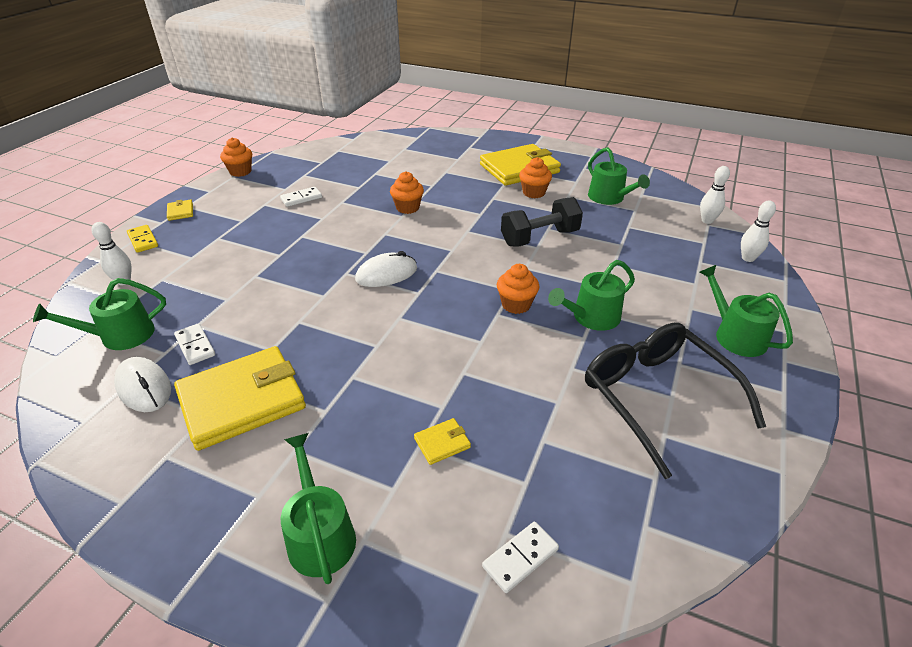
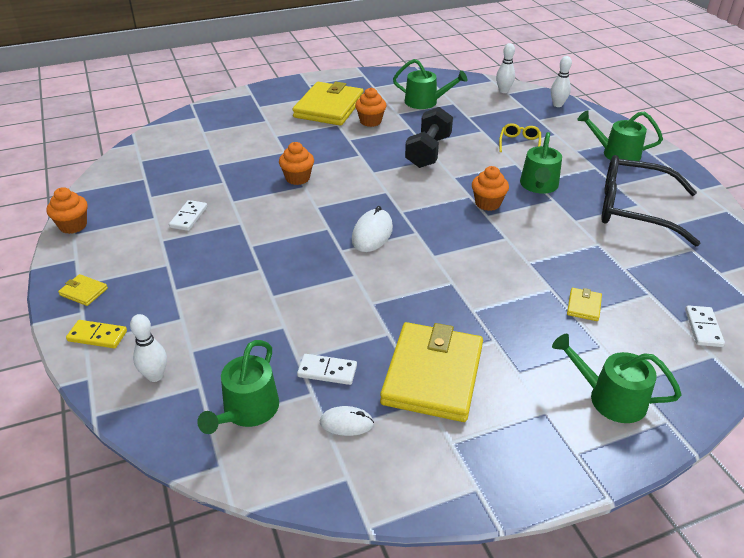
camera: 45 degrees left, 0 degrees up
(144, 387) = (346, 423): white mouse -> white mouse, size x0.64
(640, 272) = (519, 143): none -> yellow glasses

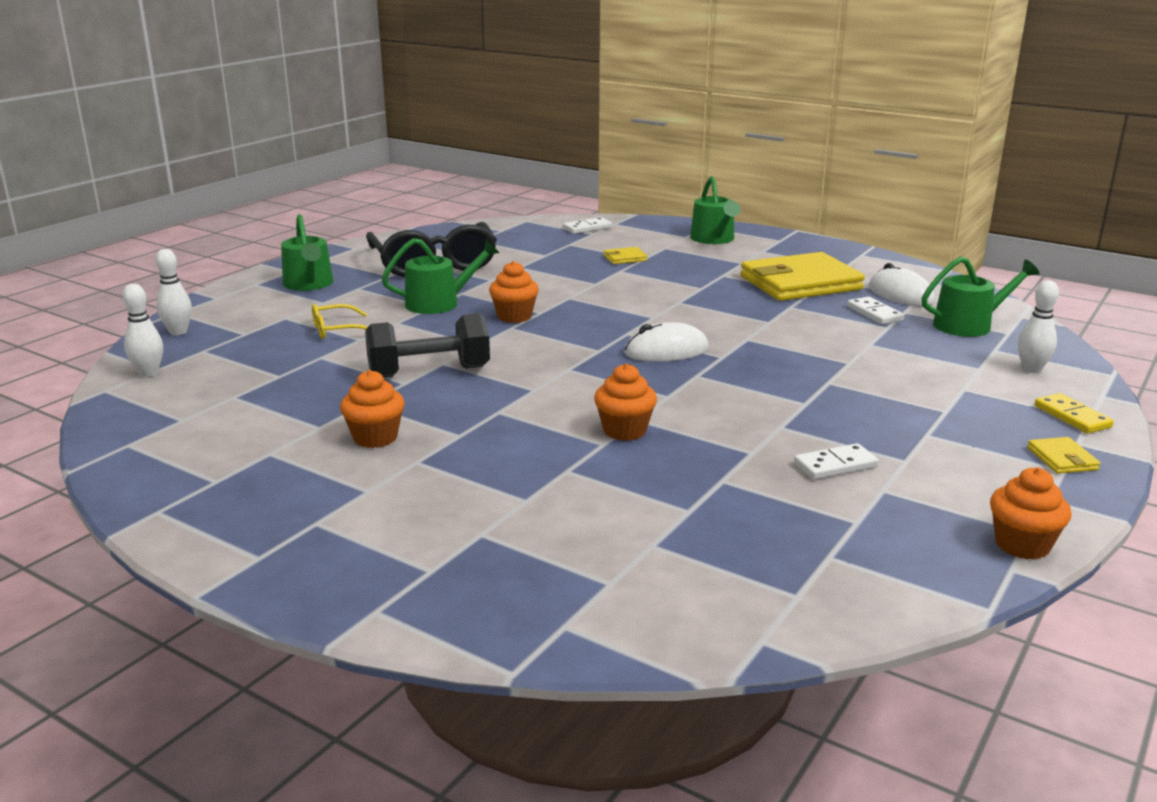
camera: 125 degrees left, 15 degrees down
(329, 107) = (357, 492): yellow wallet -> none
(346, 423) = (900, 294): white mouse -> white mouse, size x1.57
(425, 102) = (250, 417): green watering can -> none

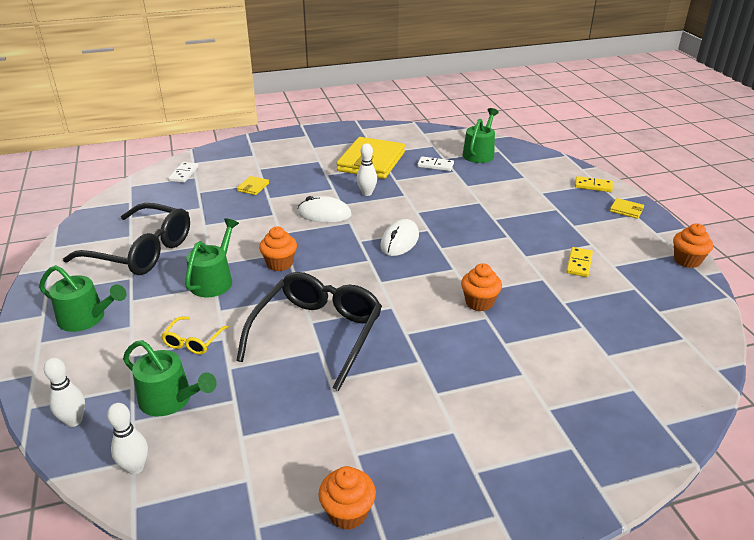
camera: 50 degrees left, 10 degrees up
(375, 438) = (386, 396): orange cupcake -> orange cupcake (348, 513)
(429, 372) = (318, 333): black dumbbell -> black glasses
(714, 239) = (273, 150): green watering can -> green watering can (170, 399)
(835, 465) = (579, 264): white domino -> yellow domino
(900, 294) = (423, 148): white mouse -> white mouse (324, 214)
(1031, 369) = (541, 167): white bowling pin -> white bowling pin (367, 193)

